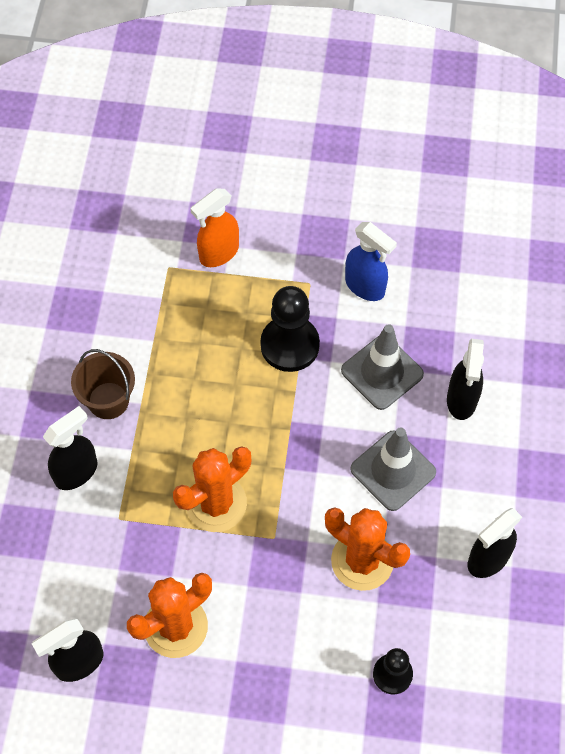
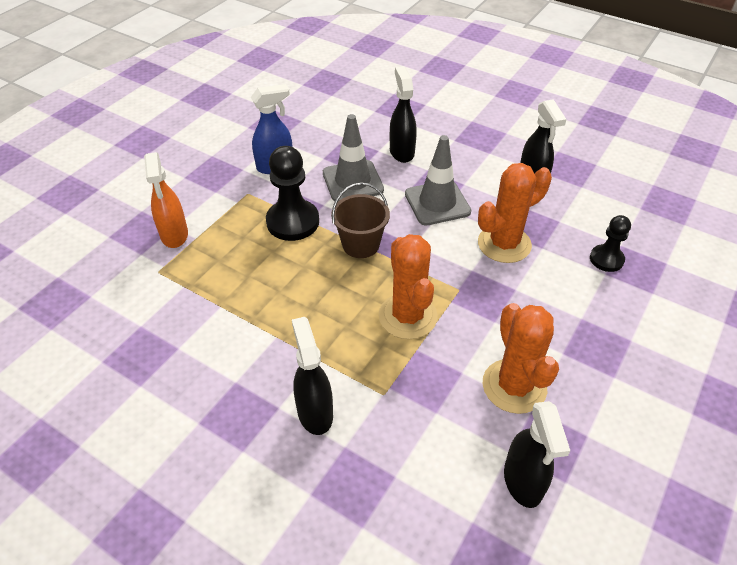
camera: 65 degrees left, 15 degrees down
(108, 400) = (256, 360): brown bucket -> brown bucket (361, 244)
(461, 400) = (401, 152): black spray bottle -> black spray bottle turned 135 degrees counterclockwise

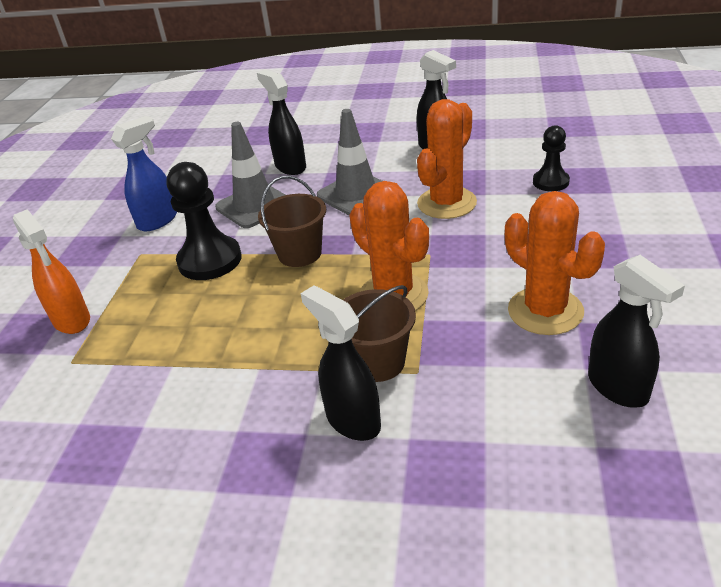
camera: 20 degrees left, 10 degrees down
(360, 372) = (378, 362): none -> brown bucket

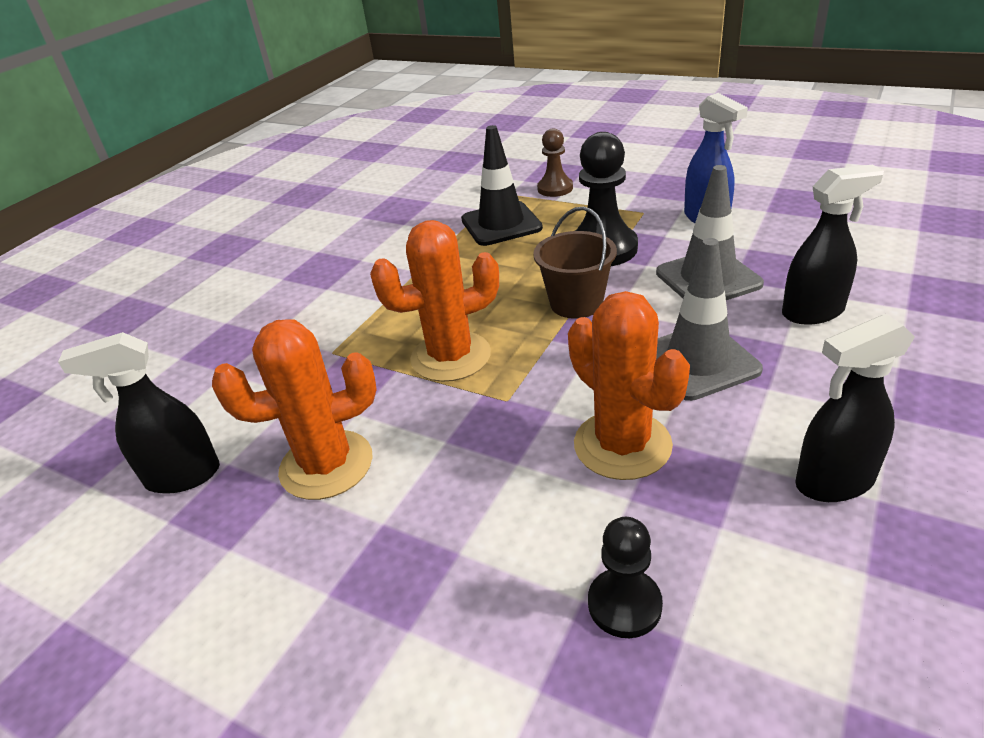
camera: 110 degrees right, 0 degrees up
(72, 321) = (555, 188): orange spray bottle -> brown pawn
(154, 337) = (501, 224): none -> black traffic cone
(352, 420) = (316, 310): black spray bottle -> none
(378, 362) = (364, 331): brown bucket -> none

